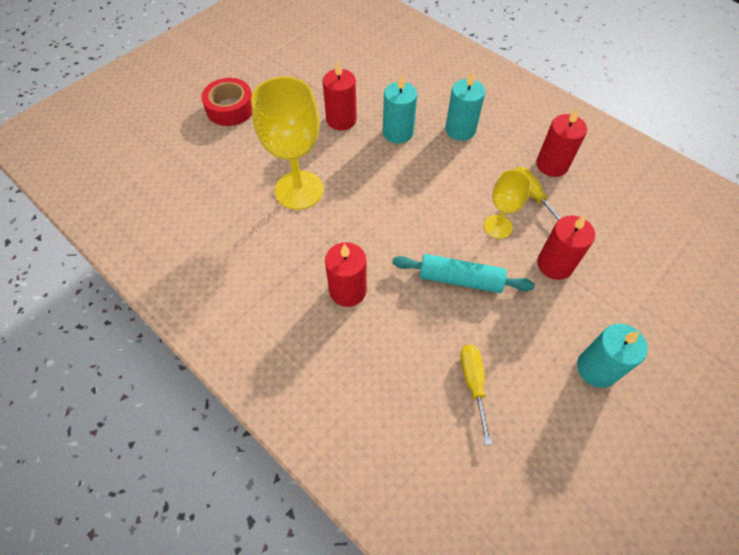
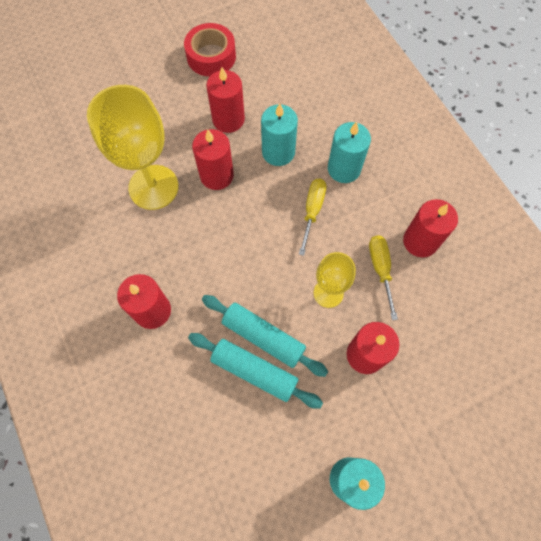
camera: 20 degrees right, 10 degrees up
(230, 108) = (127, 73): red tape -> red tape (211, 56)
(352, 165) = (216, 175): none -> red candle
(466, 310) = (254, 371): none -> turquoise rolling pin
(473, 383) = (224, 448): yellow screwdriver -> yellow screwdriver (312, 210)

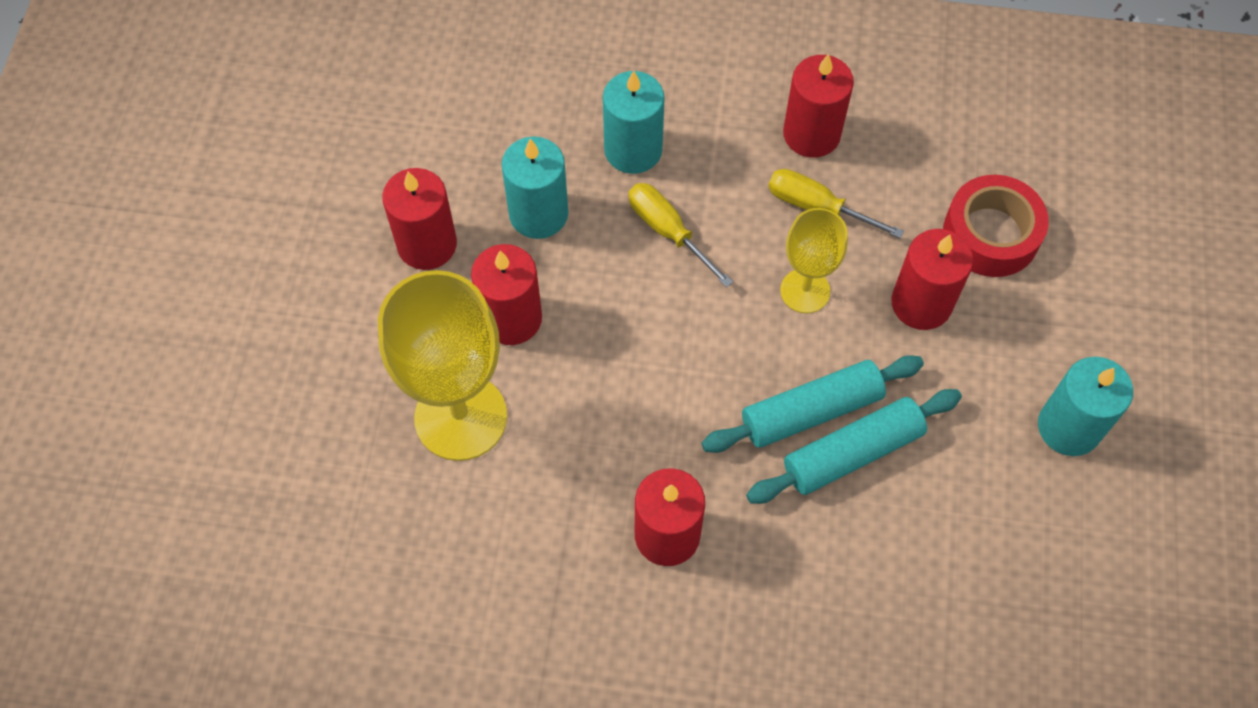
camera: 55 degrees left, 5 degrees down
(211, 56) = (290, 198): red tape -> red tape (990, 234)

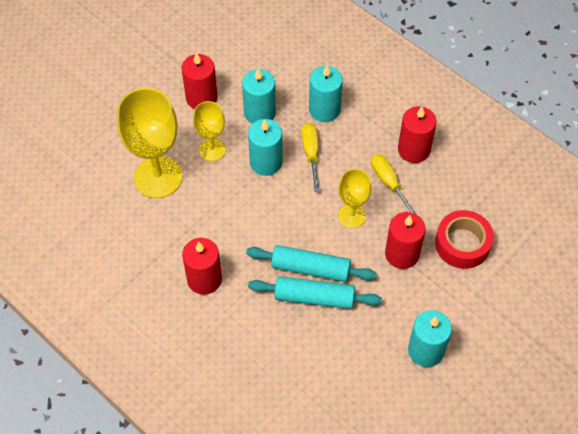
camera: 35 degrees right, 5 degrees down
(511, 318) = (212, 150): red candle -> yellow goblet
(611, 287) = (266, 162): none -> turquoise candle

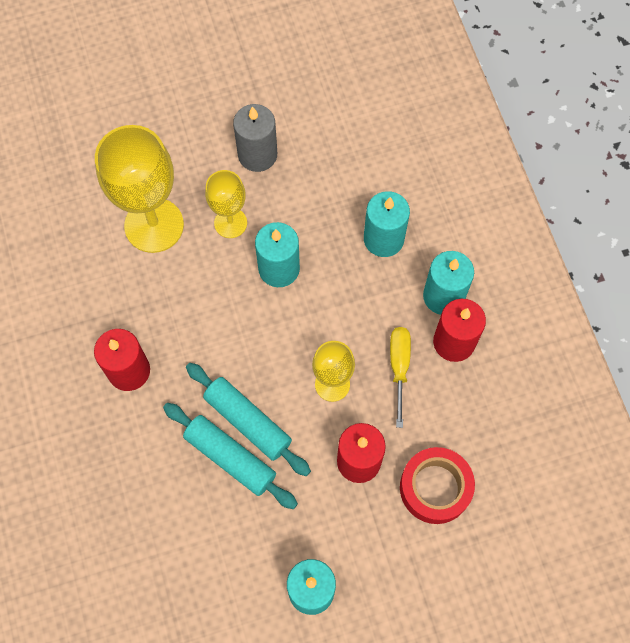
camera: 30 degrees right, 10 degrees up
(201, 98) = (257, 155): red candle -> grey candle
(259, 113) = (309, 205): turquoise candle -> turquoise candle (443, 296)
(311, 153) = (335, 284): yellow screwdriver -> none

